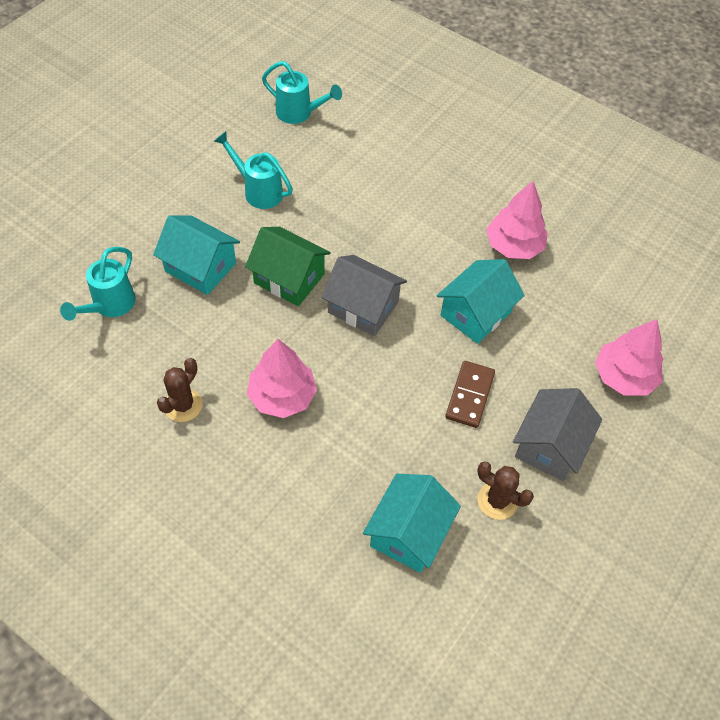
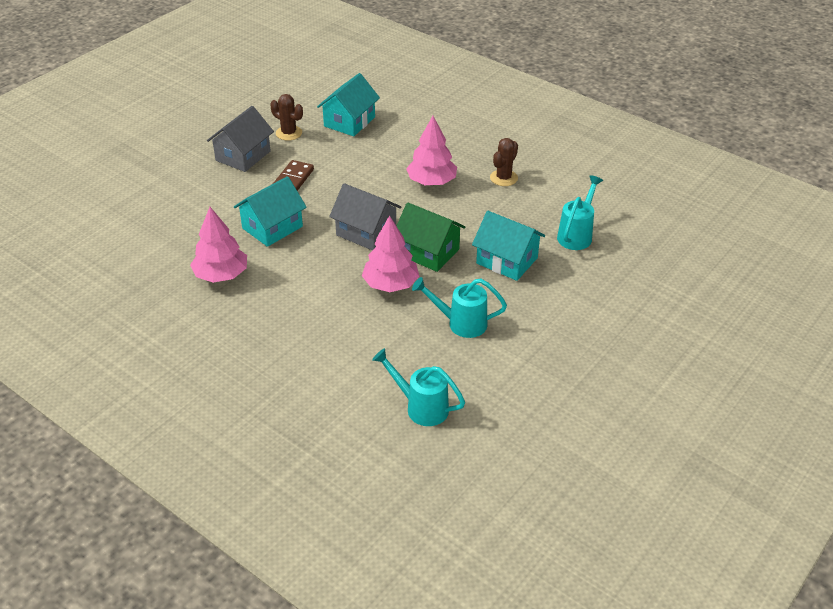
camera: 175 degrees left, 15 degrees down
(258, 191) = (461, 323): turquoise watering can -> turquoise watering can turned 150 degrees clockwise
(624, 377) = (170, 189): pink tree -> pink tree (390, 284)

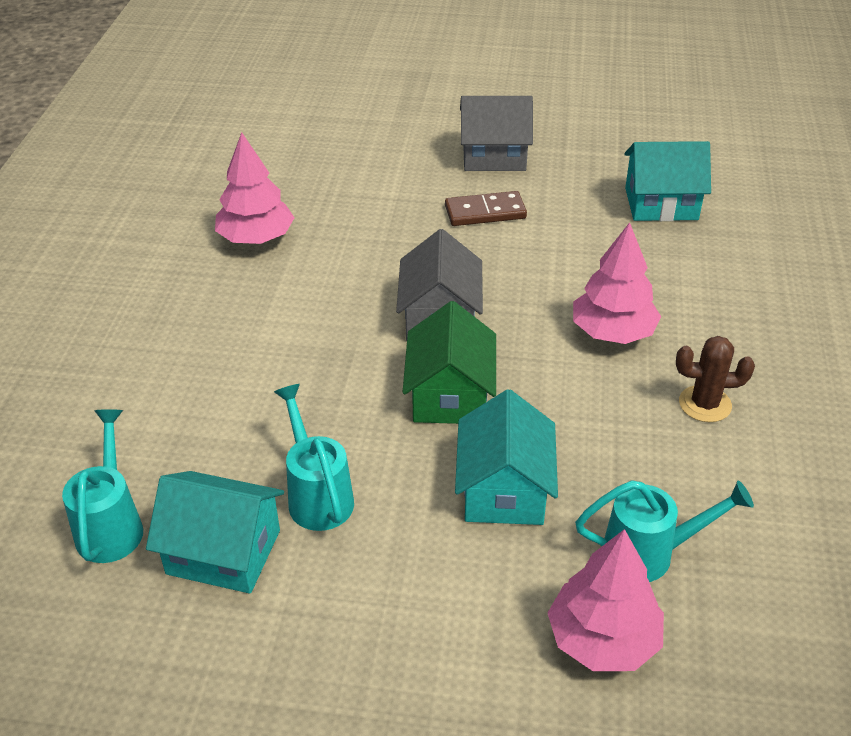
camera: 60 degrees right, 0 degrees up
(272, 227) = (378, 237): turquoise house -> turquoise house (223, 552)
(289, 133) = (578, 168): brown cactus -> none
(390, 284) = (349, 387): pink tree -> pink tree (603, 639)

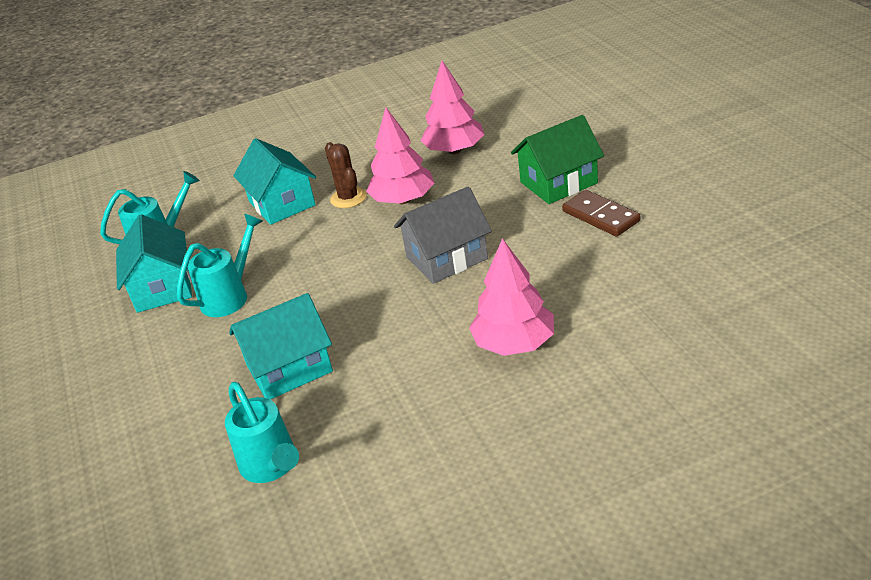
camera: 65 degrees right, 5 degrees down
(450, 395) = (366, 301): green house -> green house (558, 183)
(494, 156) = (685, 184): grey house -> none
(603, 639) = (176, 476): pink tree -> pink tree (403, 200)
(661, 204) = (735, 293): turquoise house -> turquoise house (282, 203)
(705, 404) = (469, 430): brown cactus -> brown cactus (348, 198)

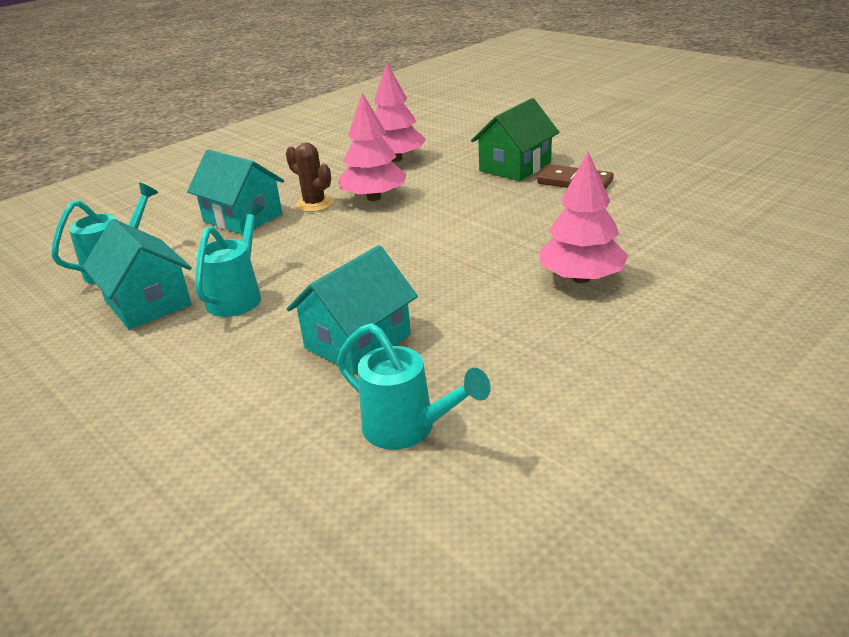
camera: 25 degrees left, 5 degrees down
(446, 258) = (455, 230): grey house -> none

